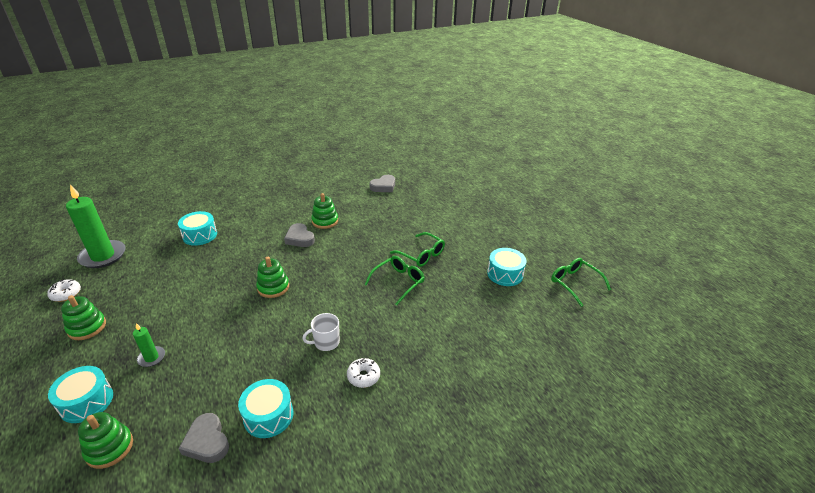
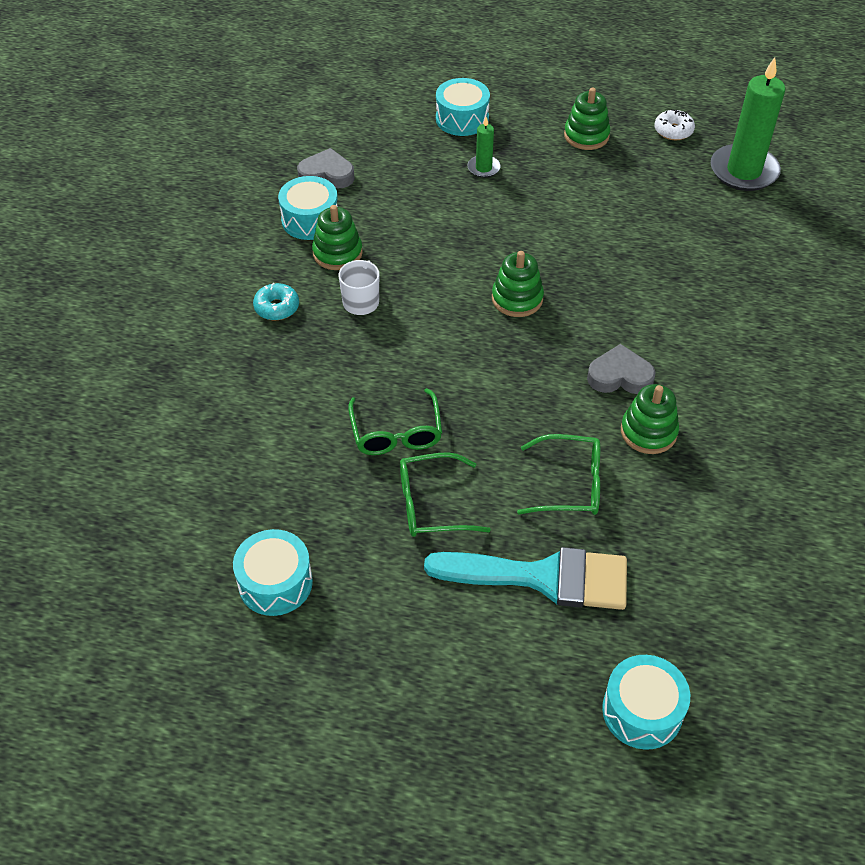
camera: 130 degrees right, 15 degrees up
(109, 448) = (387, 122): green stacking toy -> green stacking toy (337, 253)
(200, 235) = (726, 271): turquoise drum -> turquoise drum (642, 711)
(363, 376) = (277, 307): white donut -> turquoise donut
(383, 186) = (717, 597): grey heart -> none
(419, 218) = (543, 577): none -> turquoise brush
(574, 283) = (154, 664): green glasses -> green glasses (569, 484)

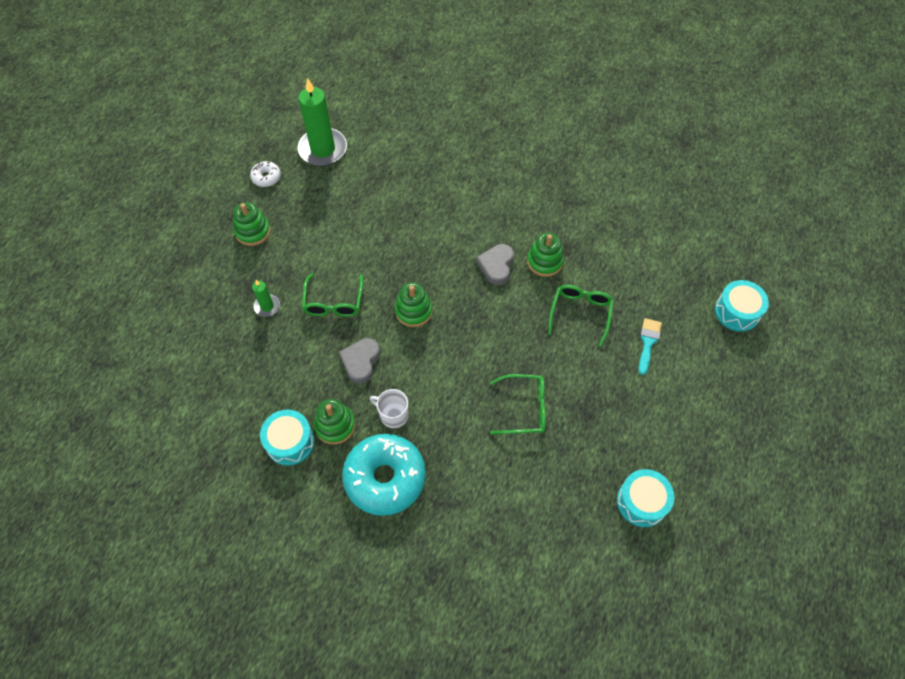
camera: 80 degrees left, 10 degrees up
(277, 307) = (385, 478): turquoise donut -> turquoise donut, size x2.23
(327, 174) = (237, 423): grey heart -> grey heart (361, 362)
(432, 504) = (587, 395): green glasses -> green glasses (333, 302)
(462, 119) = (201, 311): turquoise drum -> none
(543, 577) = (648, 342): turquoise brush -> turquoise brush, size x0.50

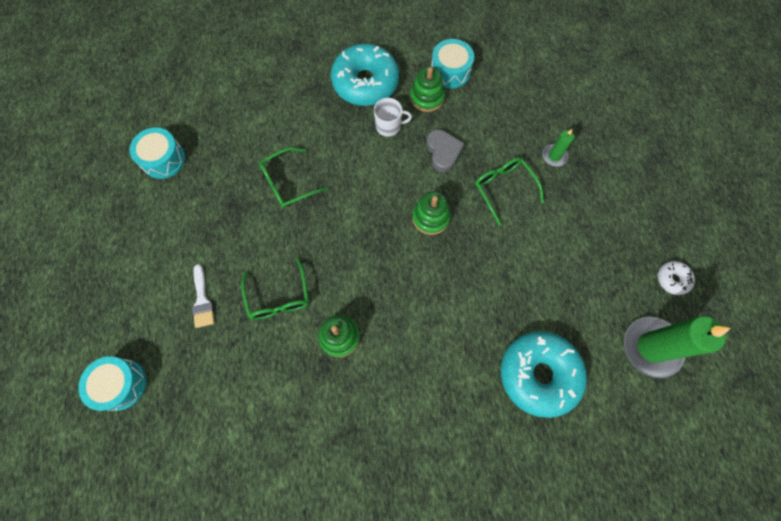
camera: 150 degrees right, 10 degrees up
(253, 231) = (629, 215): green stacking toy -> none
(413, 171) = (538, 374): none -> turquoise donut
(496, 266) = (384, 305): grey heart -> none
(648, 342) = (202, 300): turquoise brush -> white brush

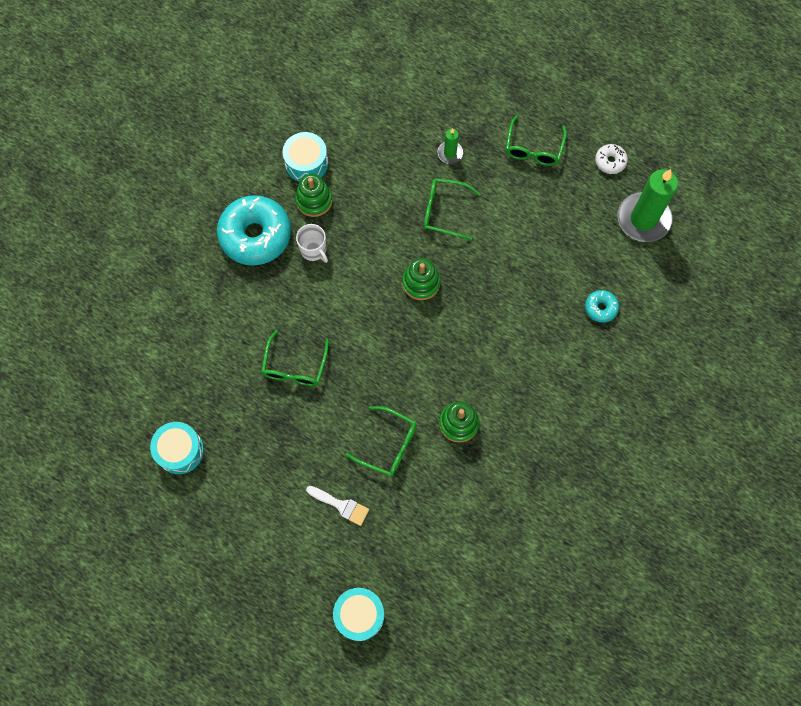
camera: 50 degrees left, 0 degrees up
(389, 126) = (313, 250): white mug -> white mug turned 105 degrees clockwise
(443, 152) = (374, 228): grey heart -> none
(538, 374) = (600, 308): turquoise donut -> turquoise donut, size x0.45
(621, 212) = (533, 148): none -> green glasses

